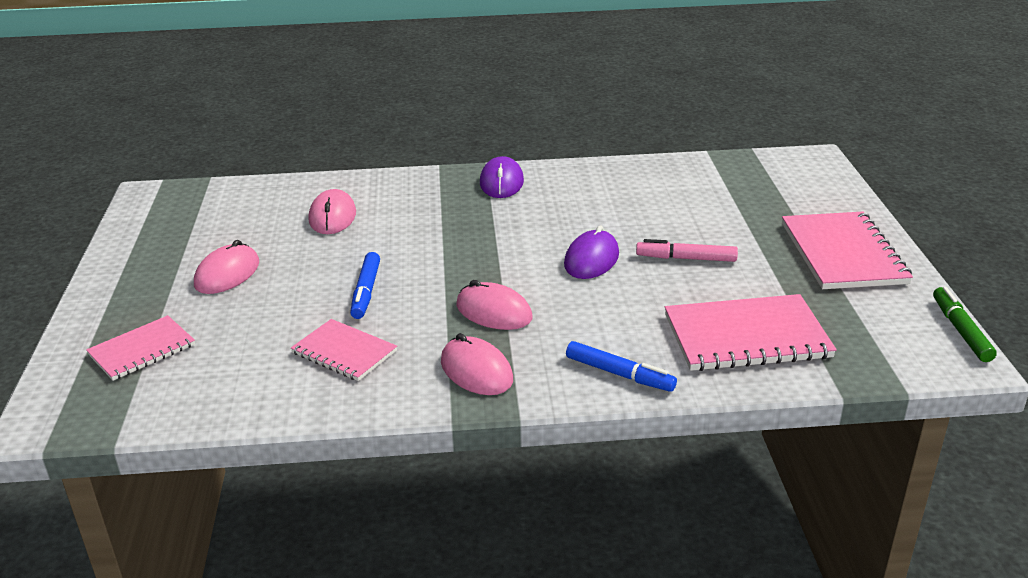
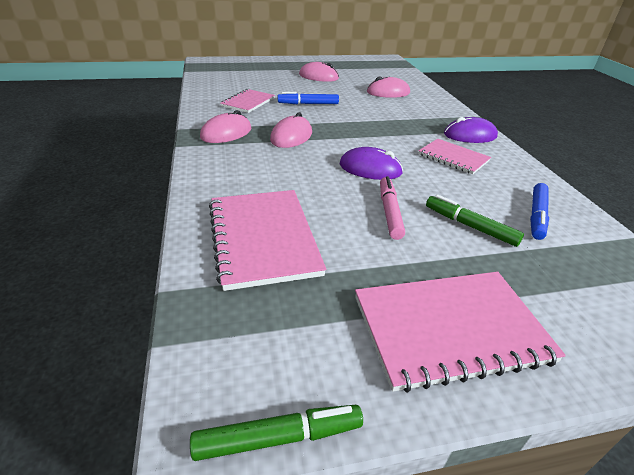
camera: 80 degrees right, 5 degrees up
(142, 350) = (252, 69): pink notebook -> pink notebook (453, 158)
(619, 374) = (215, 177): blue marker -> blue marker (537, 216)
(704, 220) = (470, 226): none -> green marker

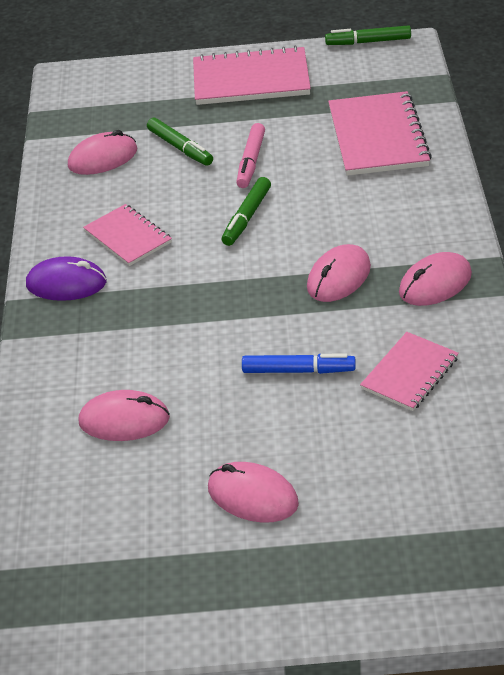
camera: 165 degrees left, 5 degrees up
(370, 169) = (247, 217): purple mouse -> green marker
(537, 216) = (103, 158): blue marker -> pink mouse

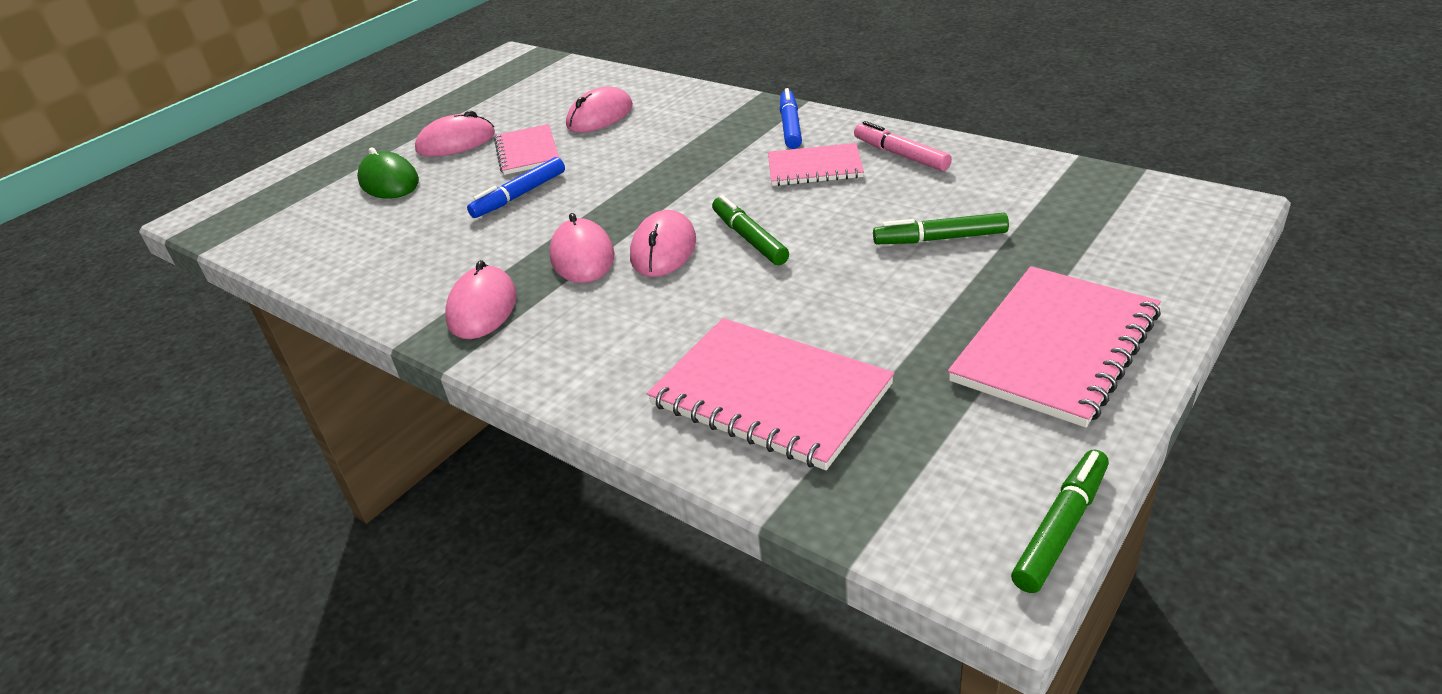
camera: 130 degrees right, 5 degrees down
(66, 284) = (790, 126): purple mouse -> blue marker
(103, 158) = (980, 187): pink mouse -> pink mouse (663, 249)
(251, 161) = (847, 276): pink marker -> pink marker (900, 155)
(357, 484) = (389, 181): none -> green mouse
(409, 373) = (424, 244): pink notebook -> pink notebook (527, 152)

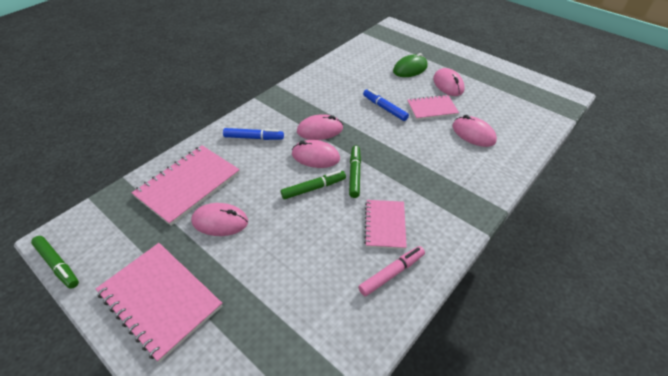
camera: 90 degrees right, 10 degrees up
(482, 308) = (291, 103): pink mouse -> pink mouse (220, 221)
(790, 126) = (446, 219): blue marker -> blue marker (254, 138)
(940, 239) = (281, 272): green marker -> green marker (354, 174)

